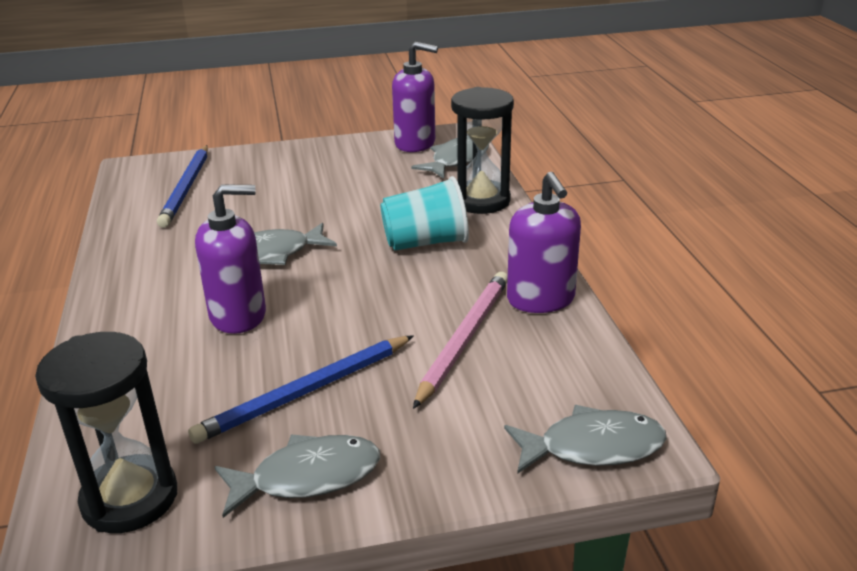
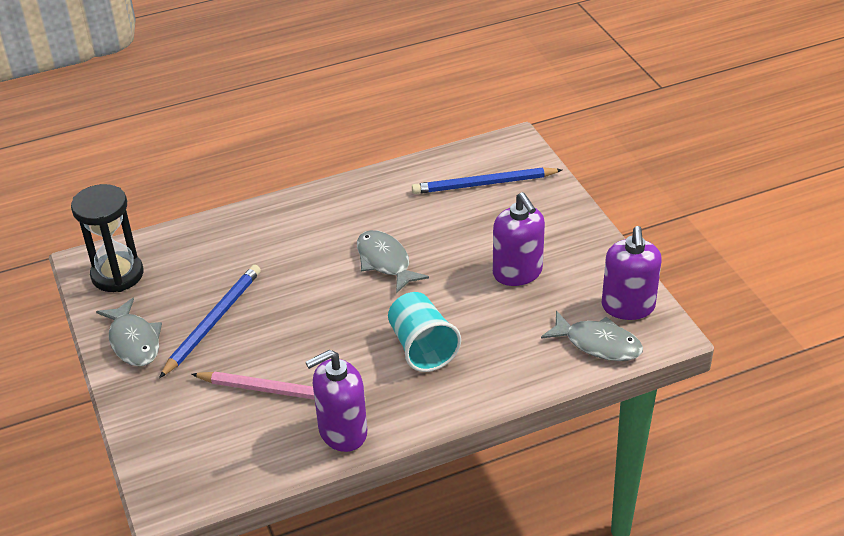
camera: 80 degrees right, 10 degrees up
(238, 315) = (297, 267): purple soap dispenser -> purple soap dispenser (517, 273)
(306, 392) = (213, 321): blue pencil -> blue pencil turned 75 degrees clockwise
(481, 201) = (511, 373): black hourglass -> none
(592, 447) = (162, 473): grey fish -> none

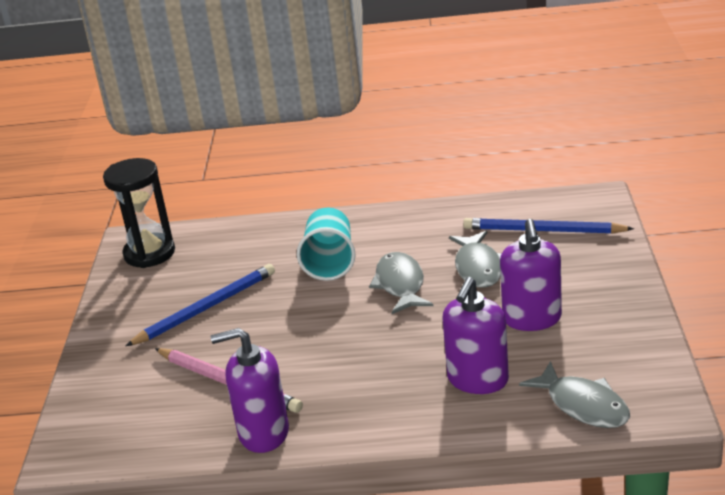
camera: 25 degrees right, 10 degrees down
(134, 341) = (127, 311): grey fish -> grey fish (478, 267)
(422, 347) = (390, 370): turquoise cup -> turquoise cup (330, 262)
(628, 306) = (638, 374): purple soap dispenser -> purple soap dispenser (477, 380)

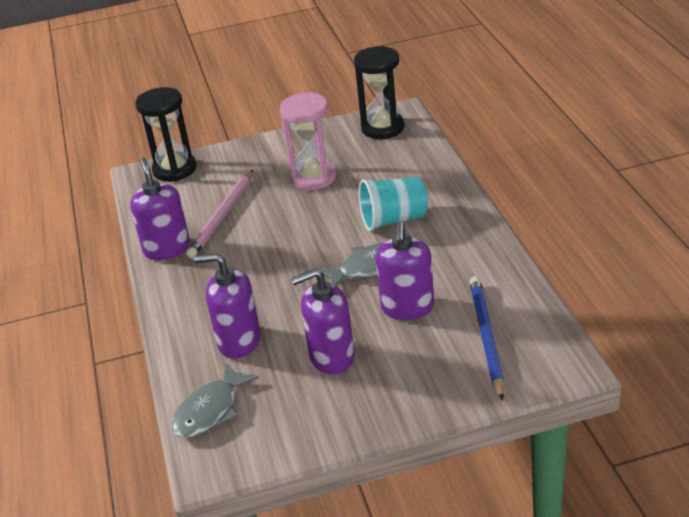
camera: 75 degrees right, 5 degrees up
(83, 422) = (174, 169): none -> black hourglass
(206, 308) = (313, 177): blue pencil -> pink hourglass
(478, 267) = (407, 307): grey fish -> purple soap dispenser

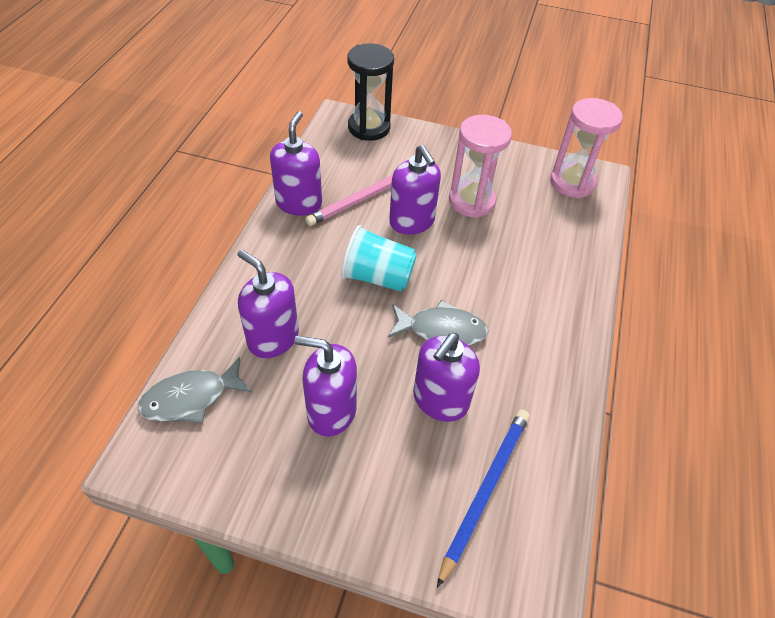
camera: 25 degrees right, 15 degrees up
(277, 214) = (412, 222): none -> purple soap dispenser
(382, 128) = (572, 183): black hourglass -> pink hourglass
(394, 220) = (505, 290): turquoise cup -> turquoise cup (377, 277)

